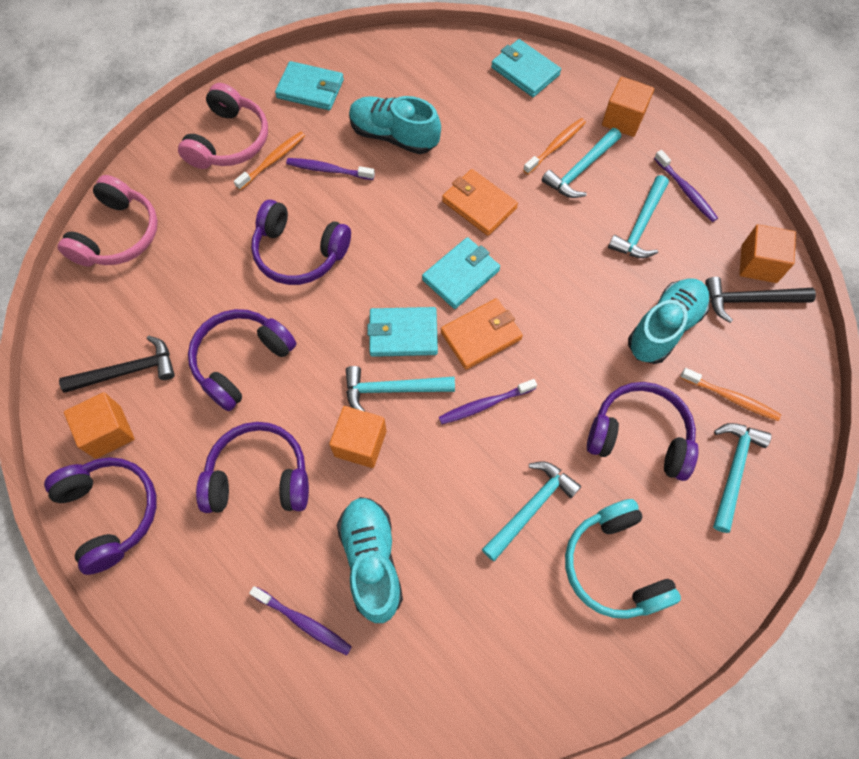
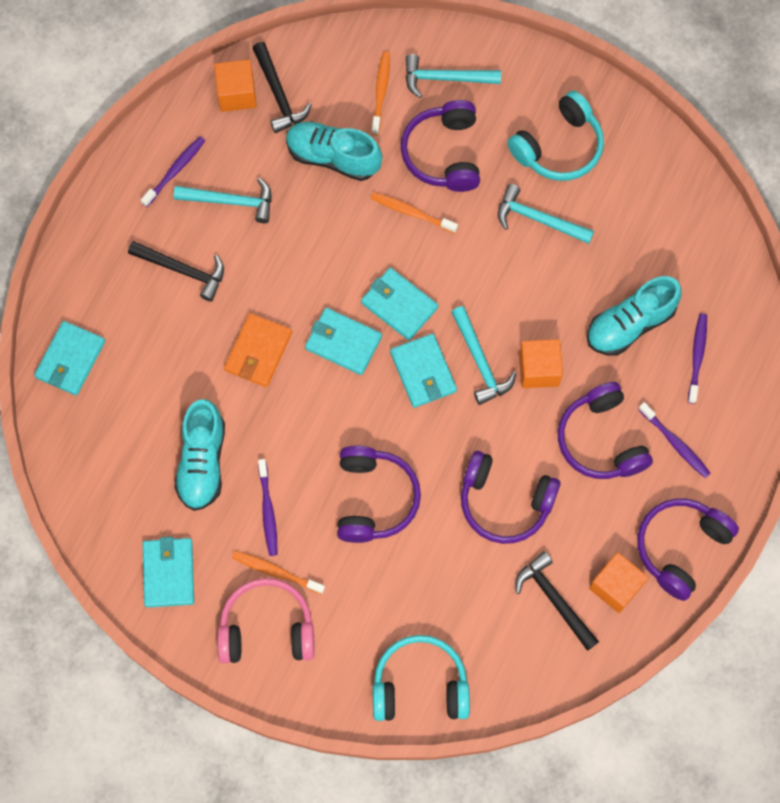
camera: 110 degrees left, 5 degrees up
(118, 235) = (420, 685): pink headphones -> turquoise headphones
(481, 335) = (399, 305): orange wallet -> turquoise wallet
(485, 404) = (464, 281): purple toothbrush -> purple toothbrush (675, 443)
(556, 146) = (161, 301): orange toothbrush -> orange toothbrush (411, 212)
(580, 170) = (183, 271): turquoise hammer -> black hammer
(623, 119) = (104, 247): orange cube -> none

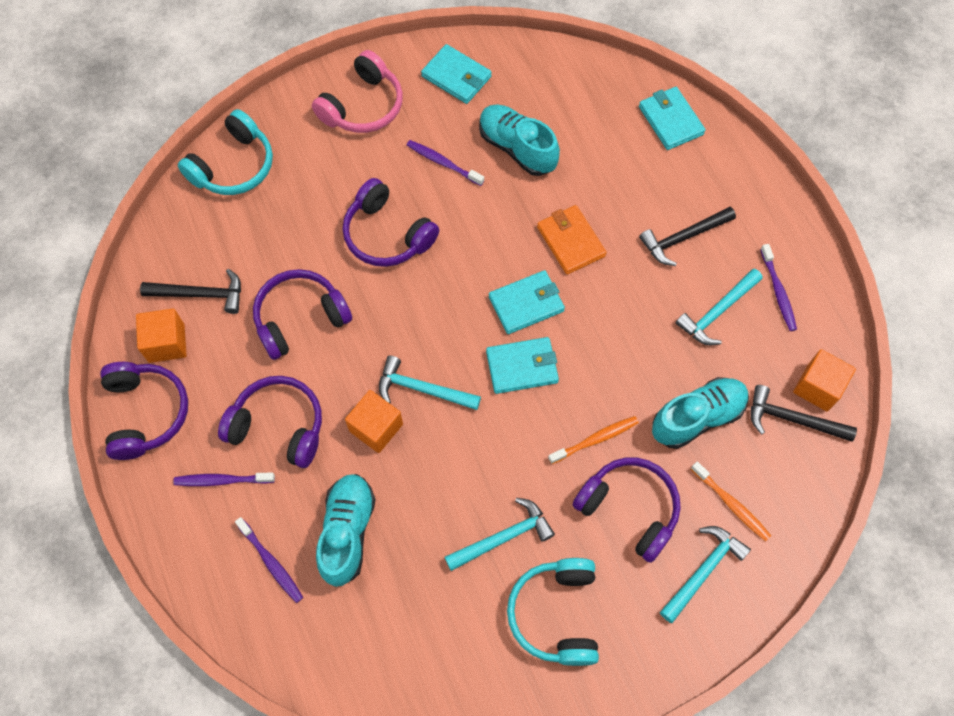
camera: 130 degrees right, 5 degrees down
(276, 572) = (395, 138): orange toothbrush -> none
(423, 372) = (451, 341): turquoise wallet -> none

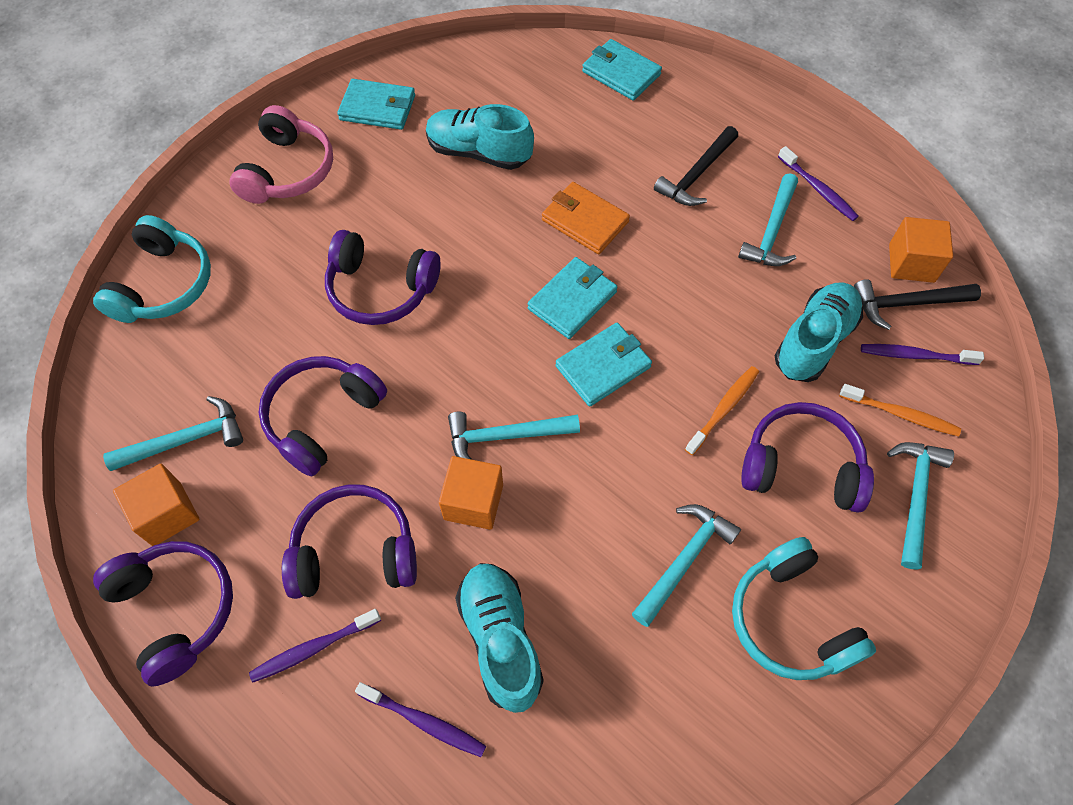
camera: 25 degrees left, 5 degrees down
(201, 294) = (187, 440): black hammer -> turquoise hammer
(443, 163) = (406, 195): purple toothbrush -> purple toothbrush (915, 355)

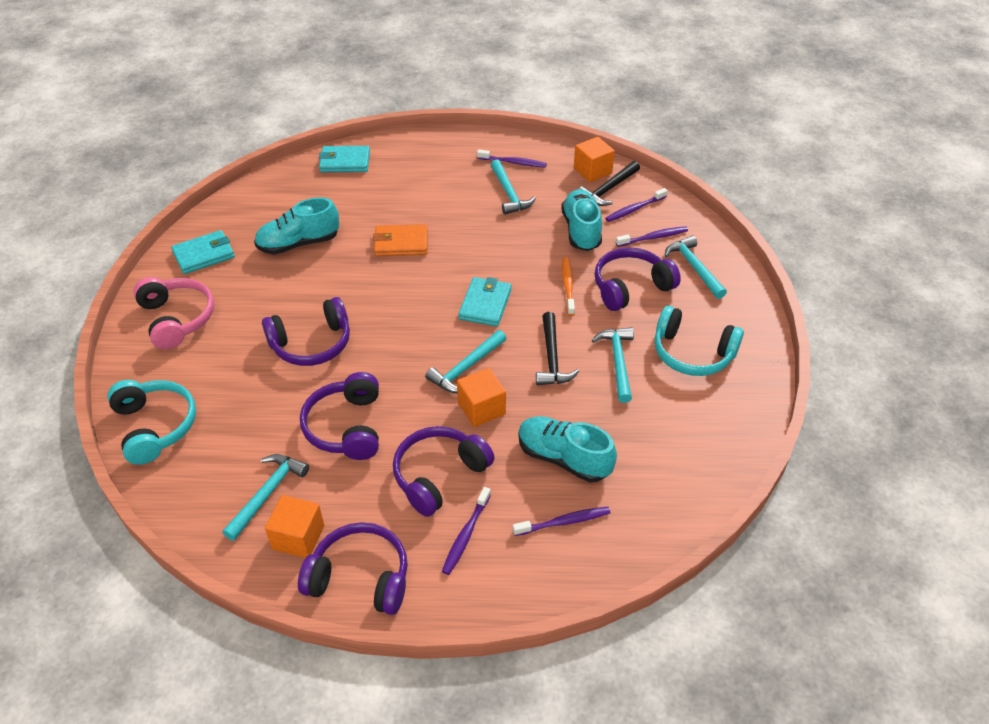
camera: 40 degrees left, 15 degrees down
(572, 300) = (435, 284): turquoise wallet -> none
(696, 175) = (441, 189): black hammer -> black hammer (552, 358)
(901, 414) = (653, 237): orange toothbrush -> purple toothbrush

